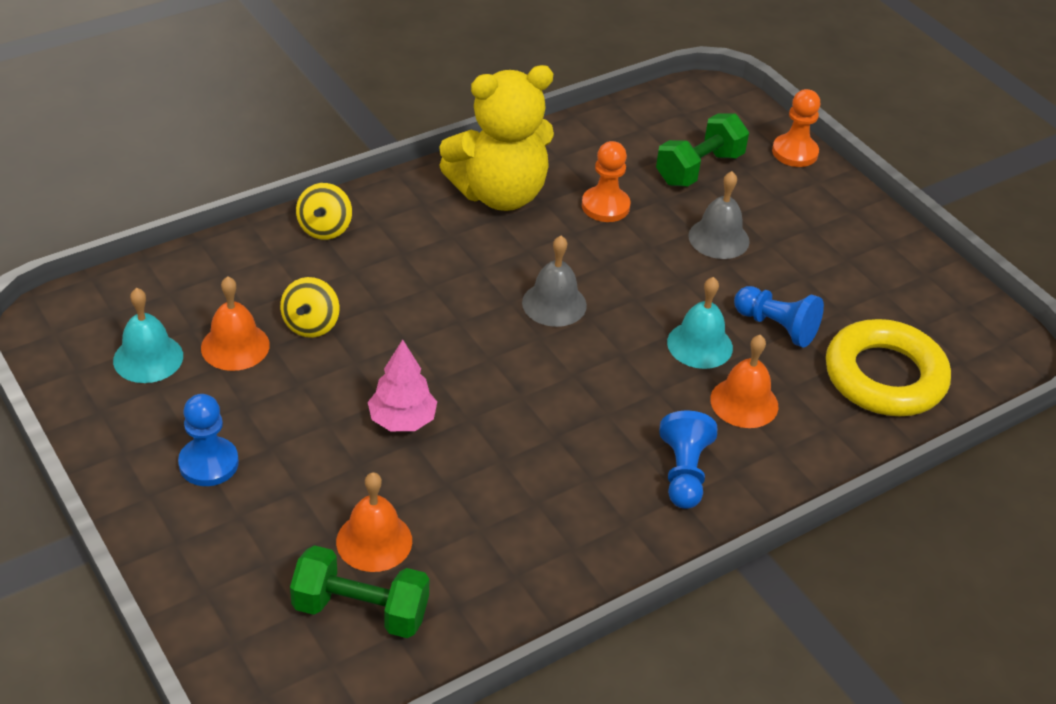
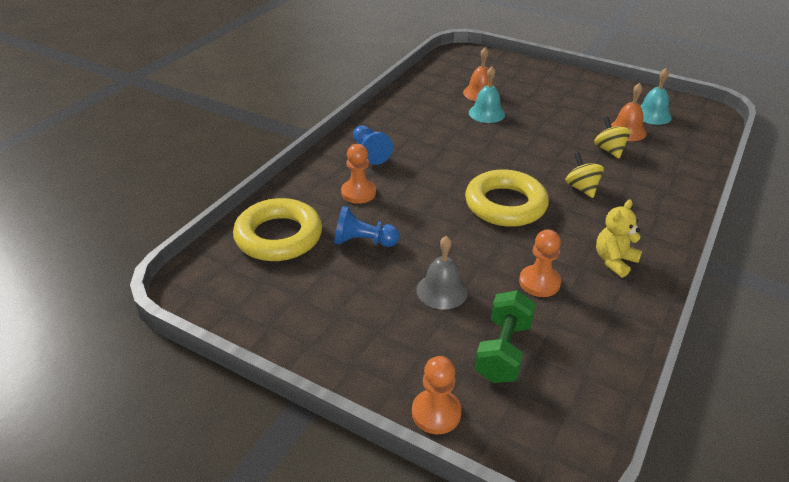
camera: 155 degrees right, 5 degrees down
(209, 463) = (572, 93): blue pawn -> none
(325, 229) = (674, 196): yellow spinning top -> yellow spinning top (581, 188)
(360, 611) = (462, 76): green dumbbell -> none
(402, 420) = (518, 130): pink tree -> none
(499, 194) = (614, 261): yellow teddy bear -> yellow teddy bear, size x0.52
(554, 304) = (505, 205): grey bell -> yellow ring
(699, 345) = (404, 213): turquoise bell -> turquoise bell (486, 113)
(744, 402) = (358, 193): orange bell -> orange pawn

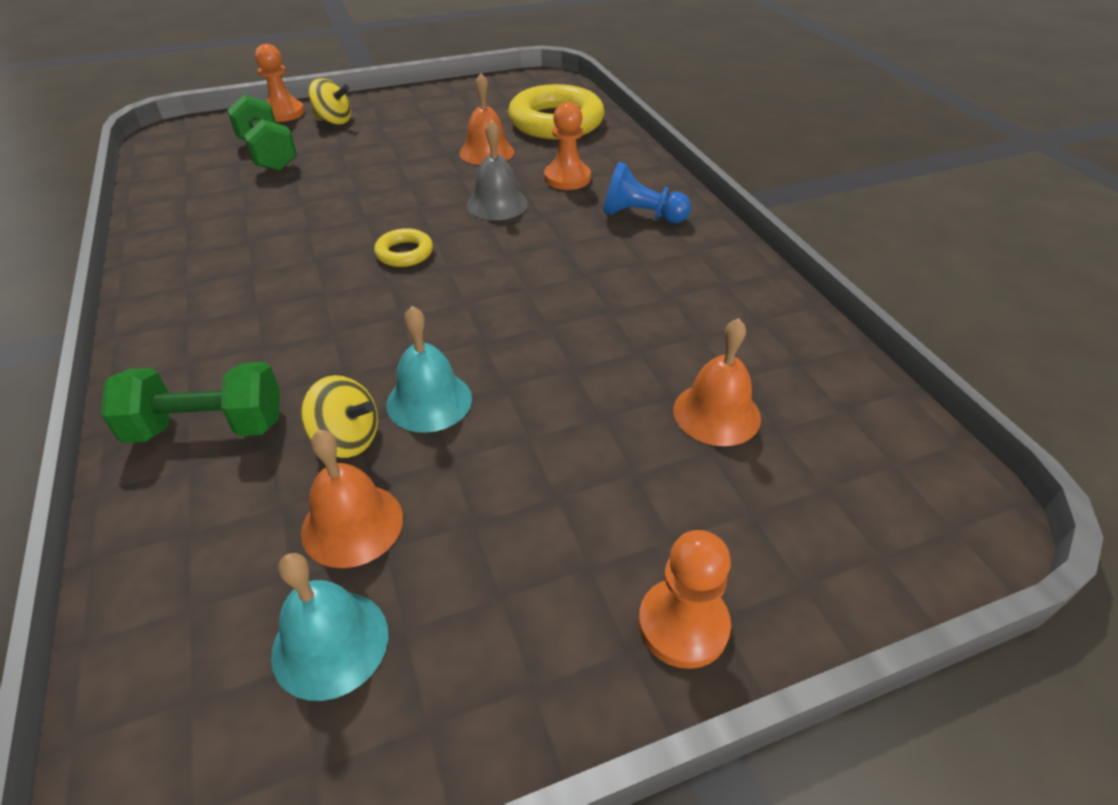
camera: 130 degrees right, 5 degrees up
(363, 242) = (486, 152): blue pawn -> orange bell
(442, 290) = (366, 159): grey bell -> grey bell (497, 204)
(486, 113) = (631, 373): turquoise bell -> turquoise bell (429, 401)
(505, 205) = (404, 253): yellow ring -> yellow ring, size x0.46
(539, 282) = (282, 207): orange pawn -> orange pawn (683, 625)
(581, 188) = (330, 332): yellow spinning top -> yellow spinning top (334, 121)
(614, 261) = (213, 266): yellow teddy bear -> none
(660, 181) = (208, 427): none -> green dumbbell

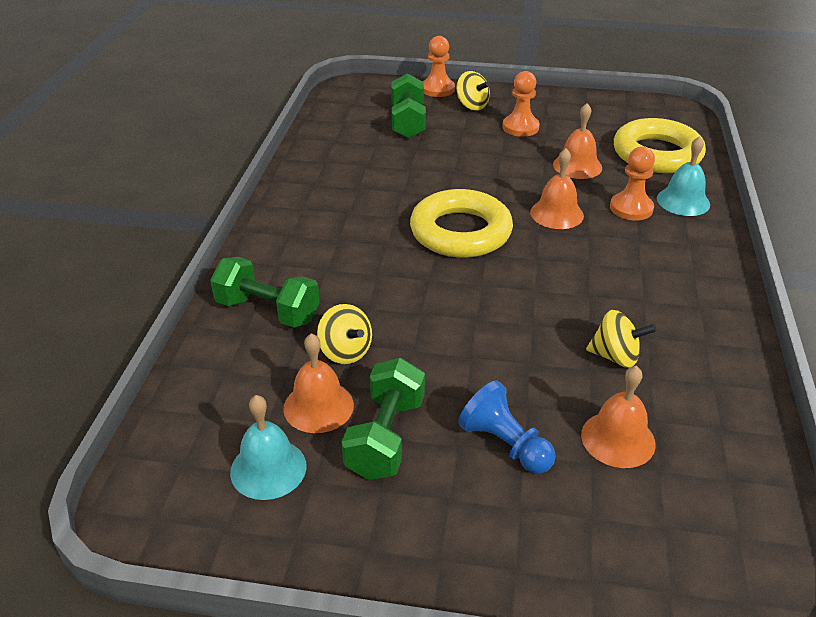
camera: 30 degrees right, 5 degrees down
(404, 253) = (460, 232): yellow ring -> yellow ring, size x2.16
(429, 401) = (412, 347): turquoise bell -> turquoise bell (683, 201)
(465, 525) = (385, 437): none -> green dumbbell
(497, 204) = (556, 214): grey bell -> orange bell
(641, 216) = (673, 261): blue pawn -> blue pawn (505, 444)
(654, 328) = (615, 357): none -> yellow spinning top
(683, 625) = (486, 562): orange pawn -> orange pawn (520, 127)

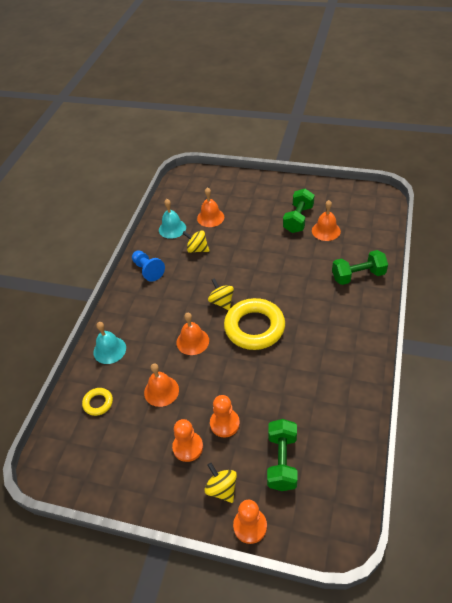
camera: 170 degrees left, 10 degrees up
(268, 311) = (358, 276): green dumbbell -> green dumbbell turned 45 degrees counterclockwise
(268, 468) = (341, 209): turquoise bell -> turquoise bell (172, 228)
(345, 352) = (317, 254): yellow spinning top -> yellow spinning top (221, 302)
(505, 444) = (253, 216): blue pawn -> blue pawn (148, 270)
(631, 208) = (145, 344): orange pawn -> orange pawn (224, 423)
(657, 154) = (98, 403): yellow ring -> yellow ring, size x0.46

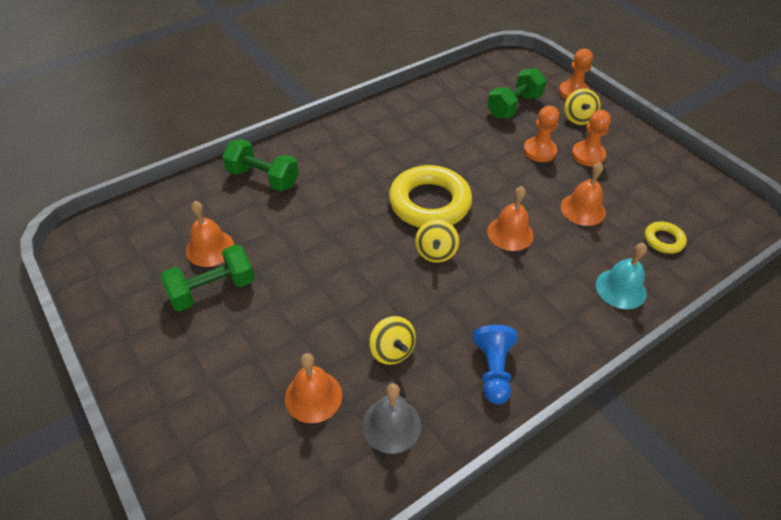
camera: 145 degrees left, 0 degrees up
(172, 228) = (391, 425): turquoise bell -> grey bell

